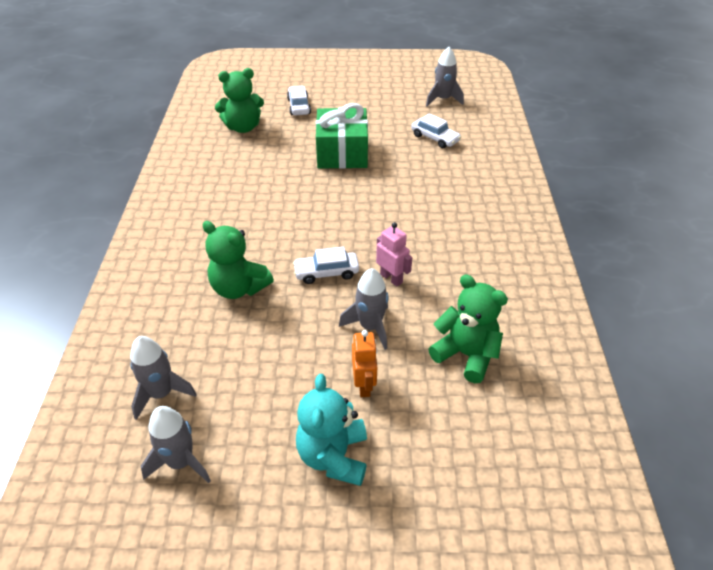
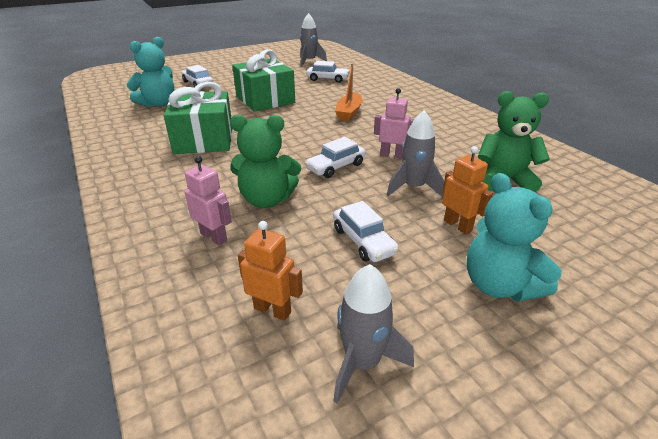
camera: 30 degrees left, 10 degrees down
(161, 393) = (272, 310): grey rocket -> orange robot
(174, 310) = (214, 237): none -> pink robot
(243, 127) = (158, 103): green teddy bear -> turquoise teddy bear
(245, 194) = (204, 140): none -> green gift
(273, 364) = (363, 241): none -> white car
(407, 202) = (349, 113): none -> orange boat

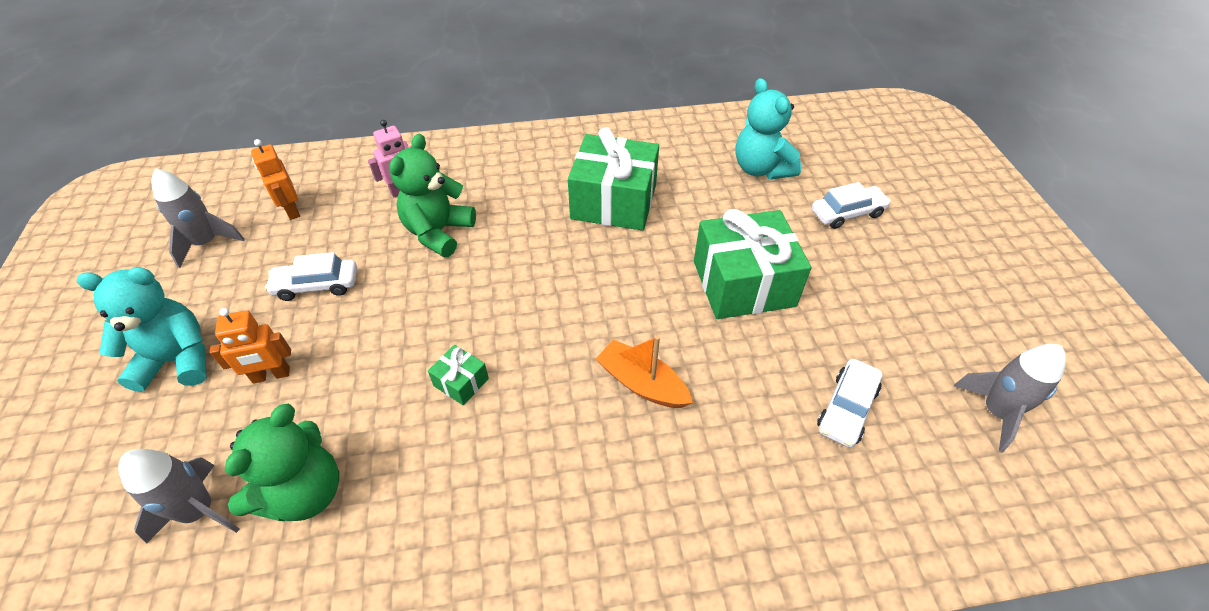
camera: 110 degrees right, 15 degrees up
(272, 310) = (292, 210): orange robot -> orange robot turned 105 degrees clockwise
(336, 167) = (469, 308): white car -> none
(392, 155) = (461, 382): pink robot -> green gift
(413, 187) = (368, 369): grey rocket -> grey rocket (199, 511)

